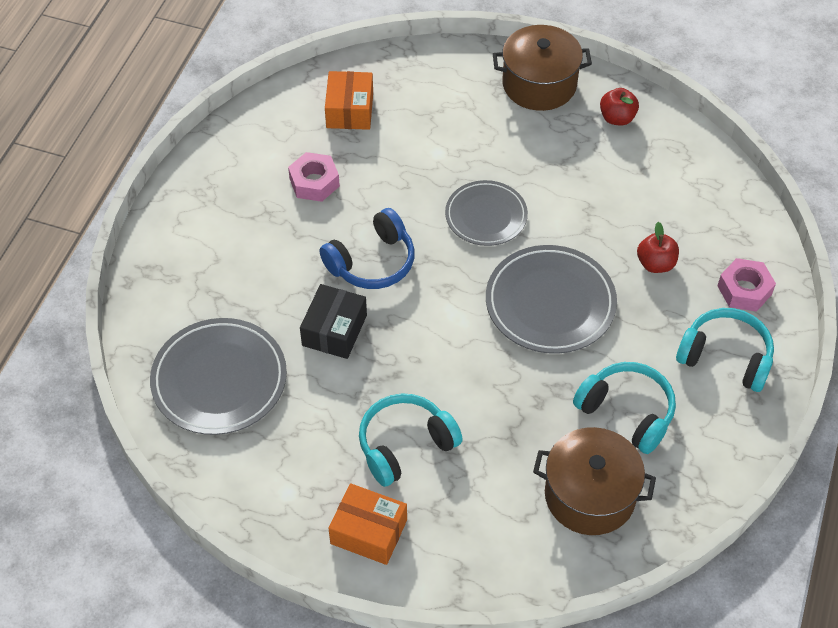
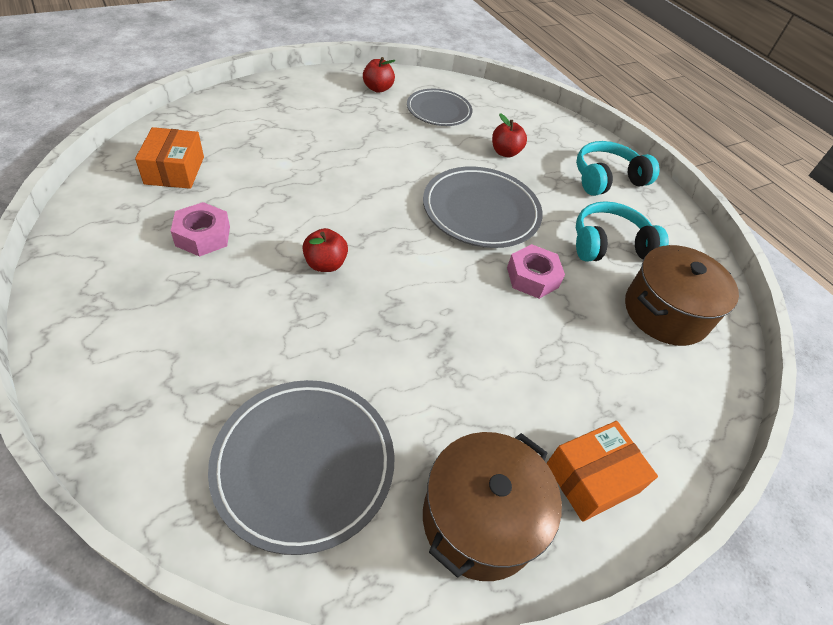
camera: 55 degrees left, 5 degrees down
(334, 330) = (358, 336): black box -> none
(350, 110) = (174, 170): orange box -> orange box turned 45 degrees clockwise
(372, 262) = (325, 264): blue headphones -> red apple
(405, 445) = (523, 381): turquoise headphones -> none
(486, 216) = (370, 184): grey plate -> grey plate (439, 111)
(539, 84) = (304, 92): brown pot -> brown pot (480, 519)
(744, 290) = (565, 139): pink nut -> pink nut (532, 277)

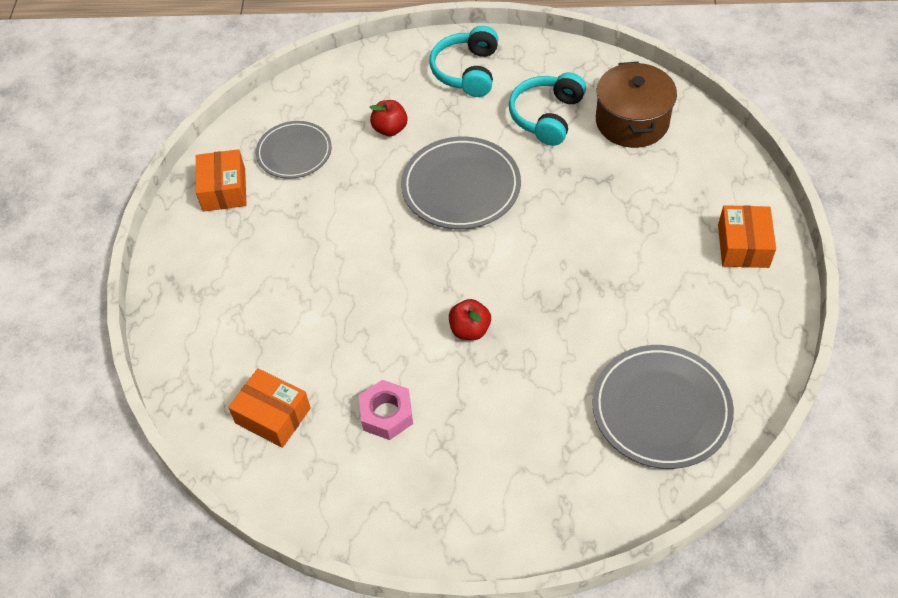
camera: 50 degrees left, 5 degrees up
(378, 88) = (224, 190): red apple -> orange box
(480, 519) = (744, 322): brown pot -> none
(532, 277) = (556, 189): pink nut -> none

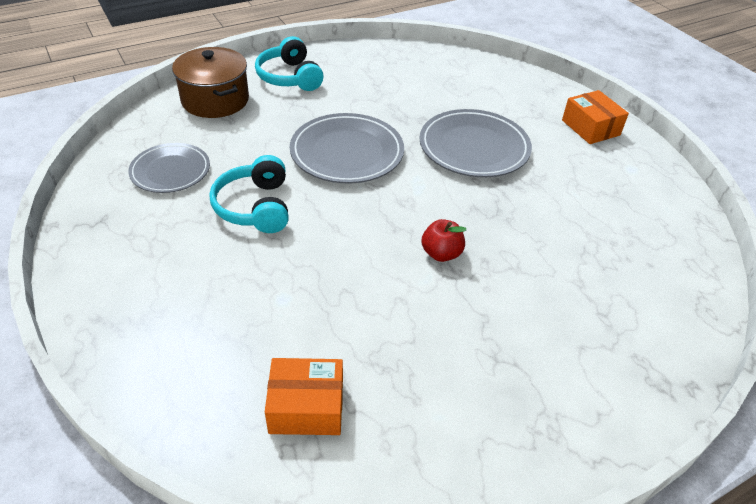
camera: 35 degrees left, 10 degrees down
(224, 190) = (113, 221): orange box -> none
(386, 414) = (423, 354): pink nut -> none
(390, 129) = (252, 130): red apple -> none
(546, 116) = (378, 89): turquoise headphones -> turquoise headphones (255, 207)
(632, 121) = (444, 77): brown pot -> brown pot (215, 100)
(661, 409) = (642, 254): grey plate -> grey plate (474, 148)

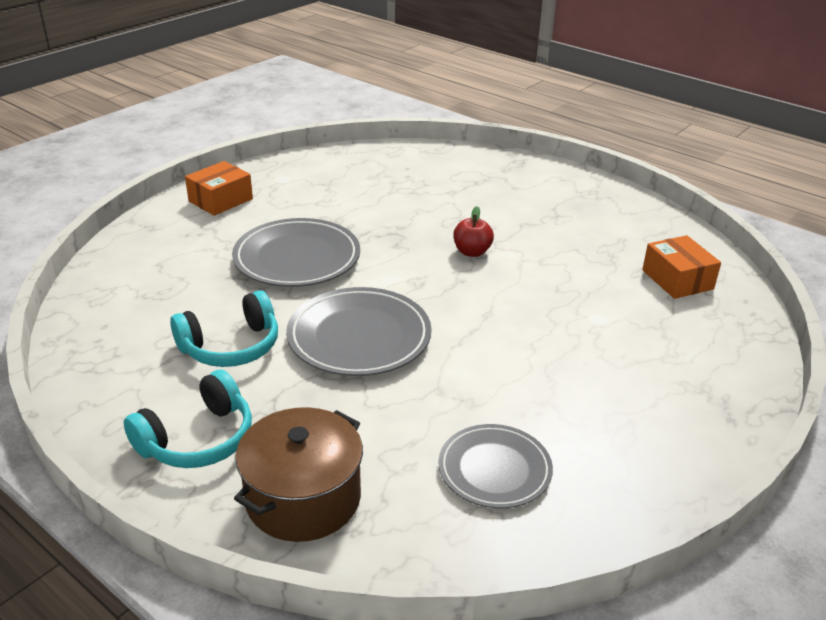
camera: 110 degrees left, 10 degrees down
(255, 207) = (500, 374): turquoise headphones -> turquoise headphones (231, 346)

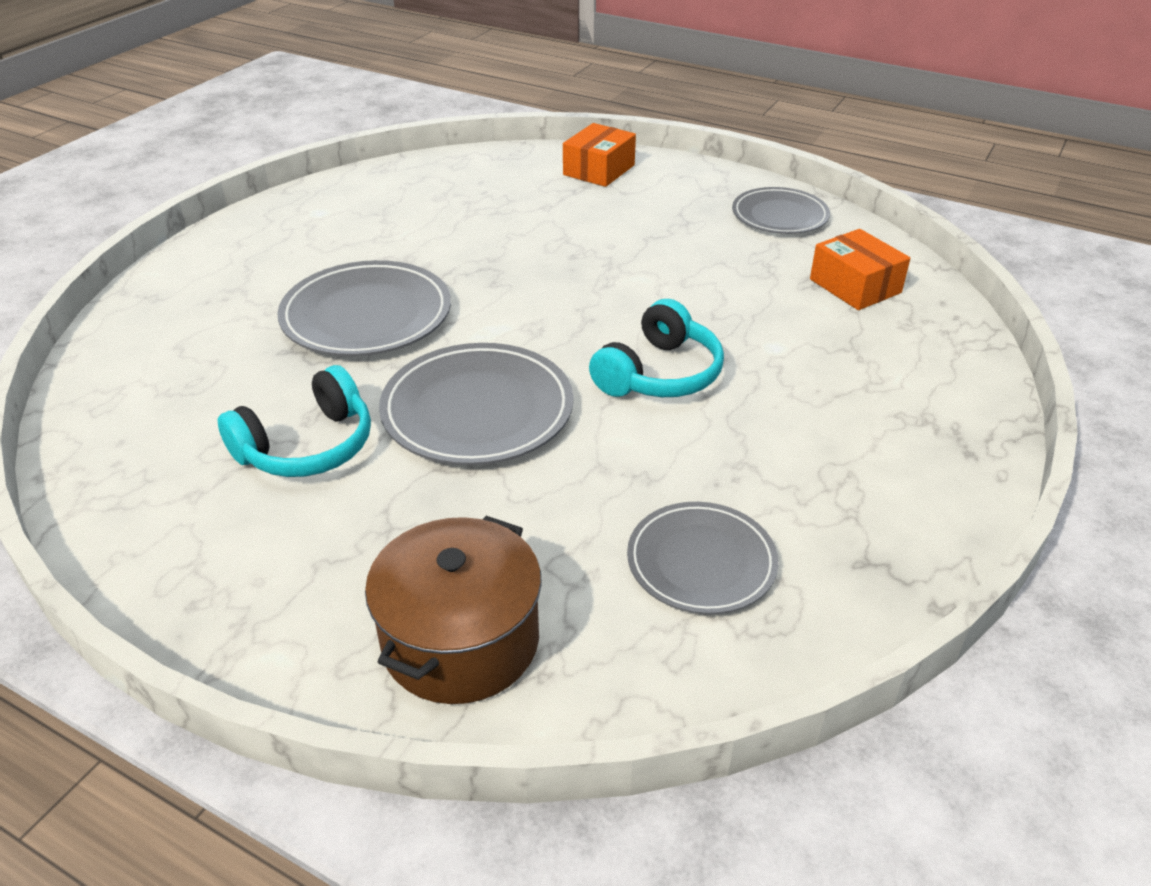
camera: 10 degrees left, 5 degrees up
(198, 439) = (294, 581): turquoise headphones -> turquoise headphones (659, 374)
(220, 200) = (242, 250): orange box -> orange box (599, 170)
(472, 252) = (593, 281): red apple -> none
(632, 218) = (779, 216): none -> grey plate

